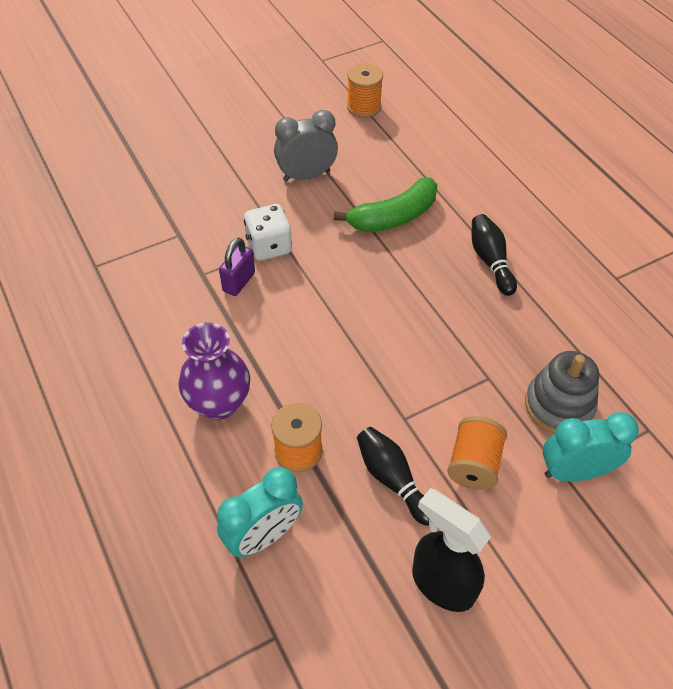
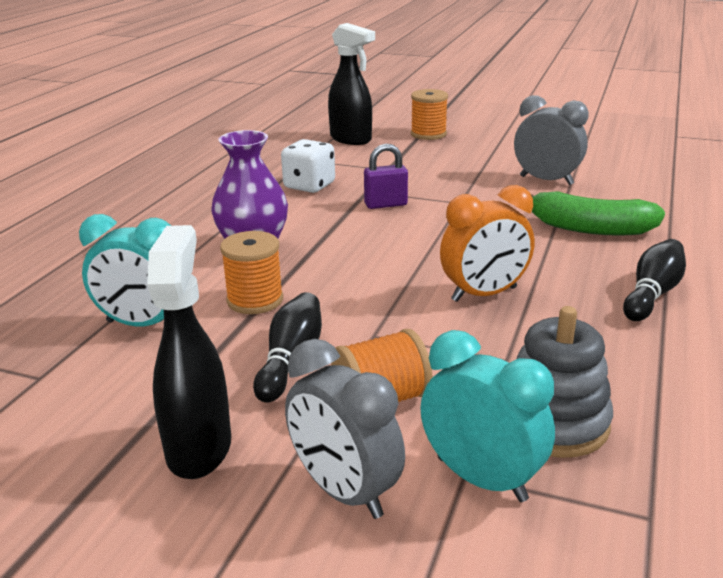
camera: 50 degrees right, 25 degrees down
(92, 211) = (351, 139): none -> black spray bottle
(269, 246) = (444, 199): white dice -> white dice (309, 186)
(364, 107) = (673, 167): orange spool -> orange spool (428, 134)
(415, 331) = (484, 294): none -> orange clock
(537, 537) = (344, 492): none -> grey clock

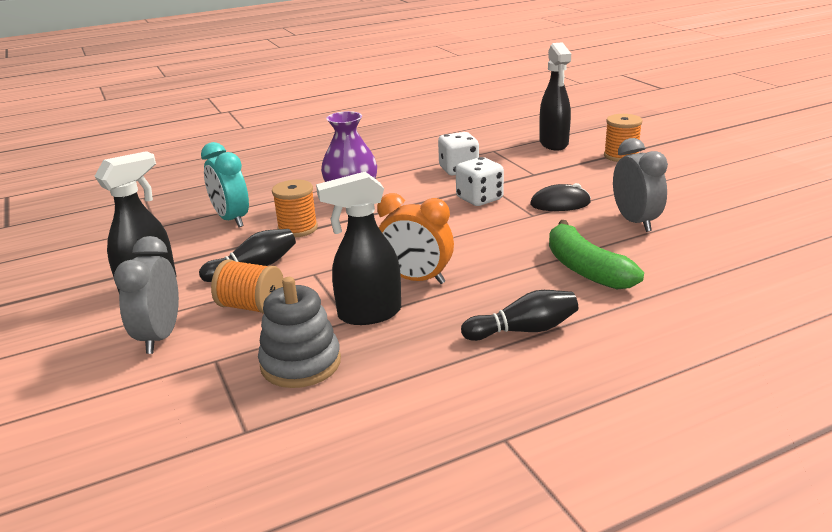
camera: 45 degrees right, 0 degrees up
(385, 204) = (479, 199): purple padlock -> white dice
(462, 185) = (560, 203): none -> black mouse
(481, 479) = (216, 366): turquoise clock -> none
(511, 344) = (368, 314): none -> black spray bottle

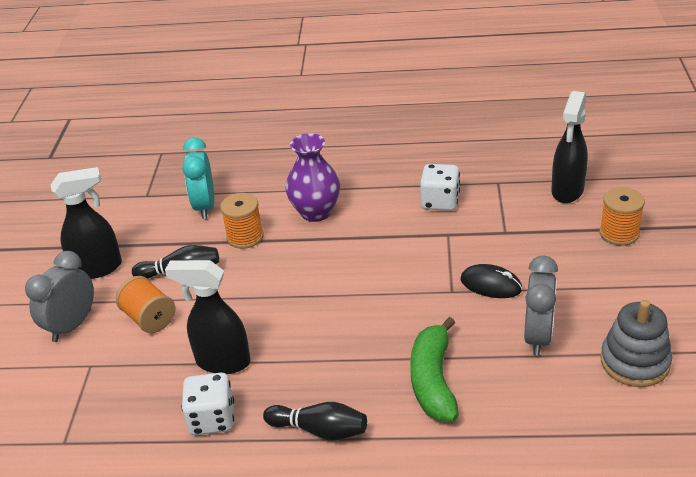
camera: 30 degrees right, 10 degrees up
(301, 363) = (140, 394): grey stacking toy -> grey stacking toy (634, 362)
(416, 279) = (287, 337): orange clock -> none
(479, 199) = (423, 251): white dice -> white dice (212, 419)

